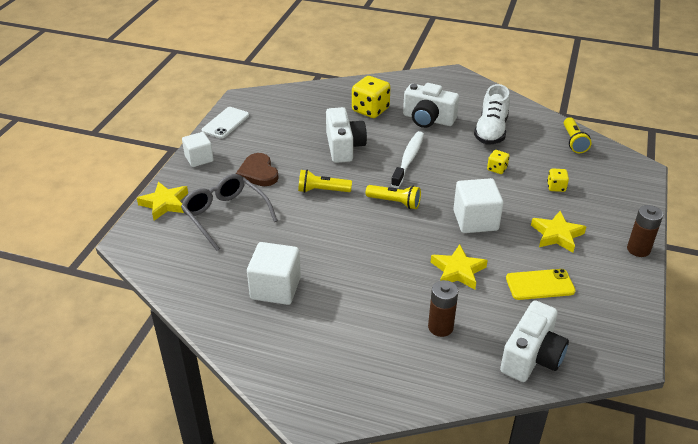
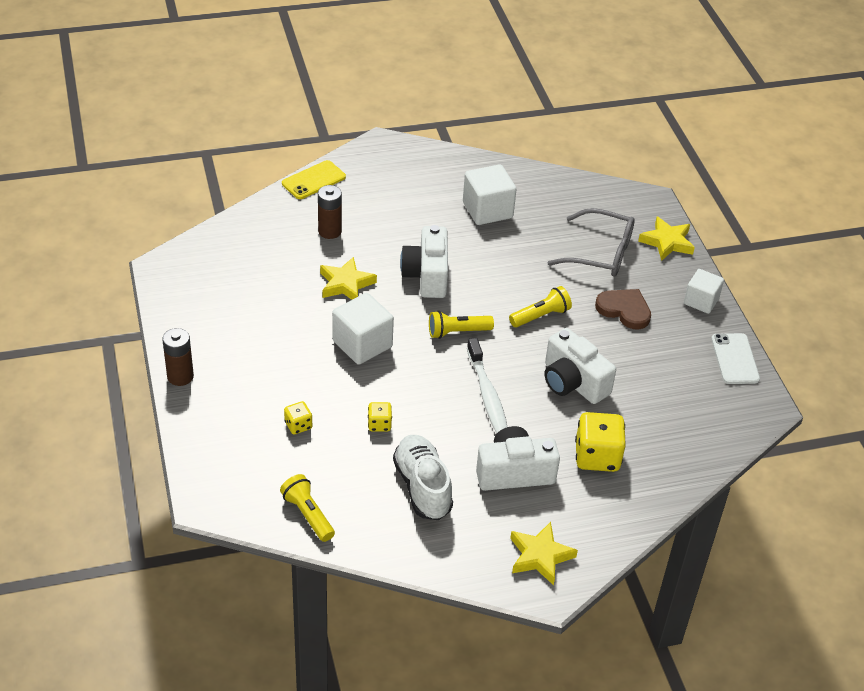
camera: 145 degrees right, 5 degrees up
(532, 356) = (243, 237): white camera -> white camera (427, 275)
(540, 284) = (264, 300): yellow phone -> yellow phone (314, 180)
(557, 235) = (271, 360): yellow star -> yellow star (540, 556)

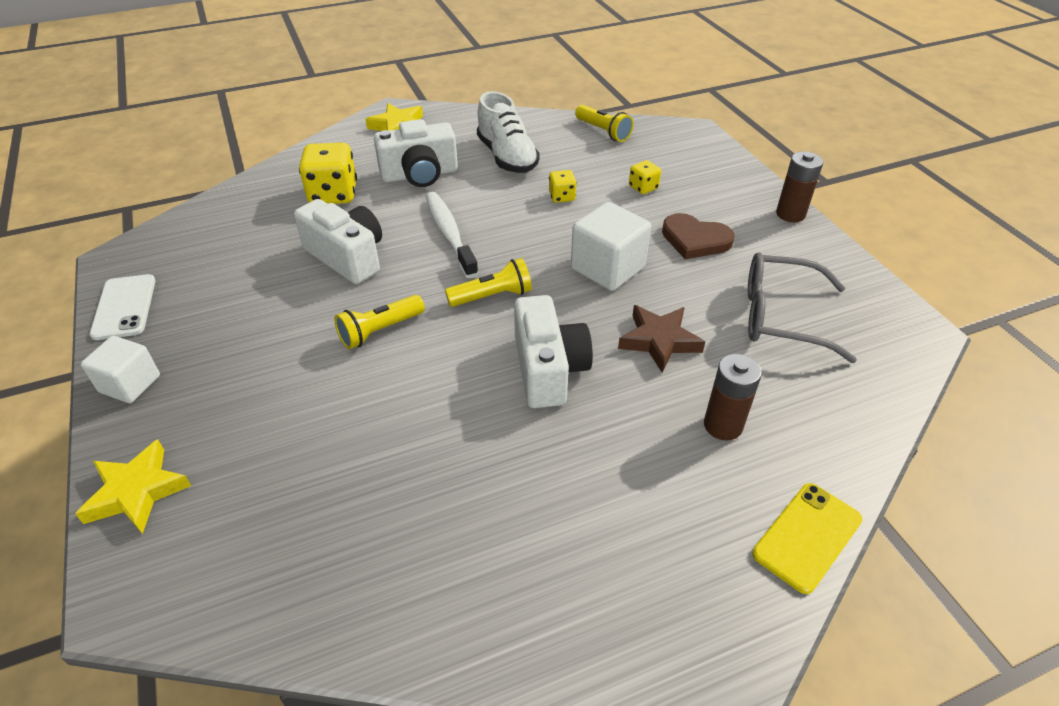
camera: 175 degrees right, 0 degrees up
(346, 284) = (659, 341): yellow star -> brown star
(487, 210) = (464, 515): white cube -> none
(599, 253) = (269, 450): grey glasses -> grey glasses (782, 317)
(624, 310) = (256, 355): brown heart -> brown heart (695, 240)

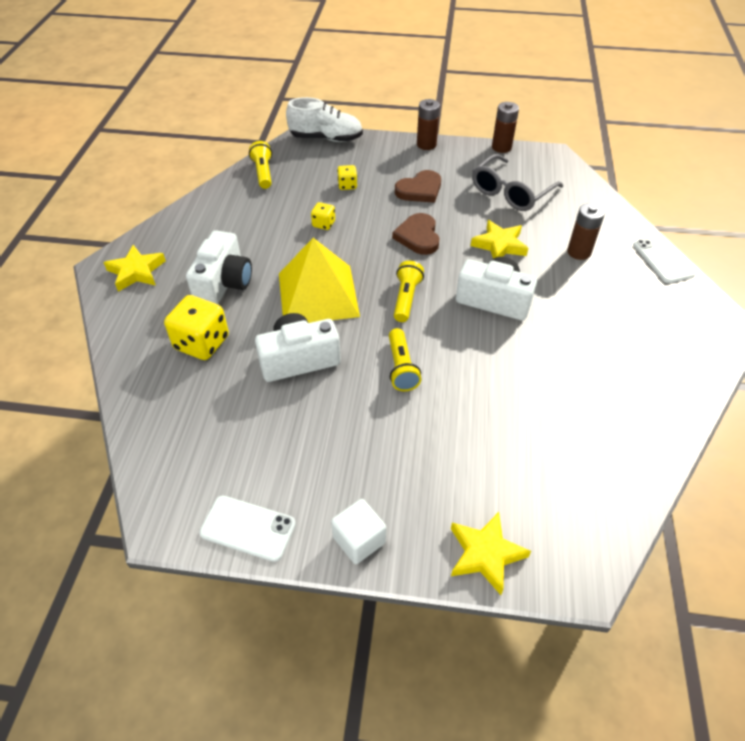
camera: 60 degrees left, 5 degrees up
(449, 234) = (318, 294): white toothbrush -> yellow pyramid
(507, 157) = (247, 230): white shoe -> white shoe (326, 138)
(603, 131) = (263, 173): yellow flashlight -> yellow flashlight turned 90 degrees counterclockwise
(607, 268) = (418, 236): white cube -> brown heart
(659, 341) = (499, 245): brown star -> yellow star
(807, 536) = (663, 259): yellow phone -> white phone
(870, 276) = (501, 147): none -> brown battery

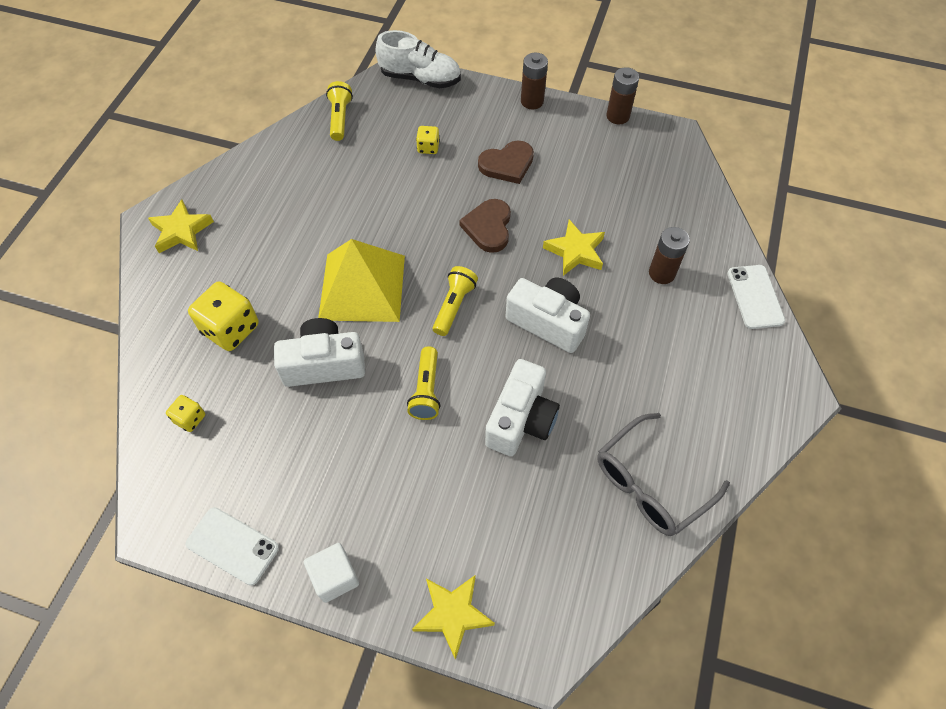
camera: 10 degrees right, 10 degrees up
(224, 283) = (268, 259): white camera -> white camera (521, 420)
(323, 224) = (390, 196): yellow dice -> yellow dice (190, 419)
(511, 192) = (610, 181): grey glasses -> grey glasses (651, 483)

